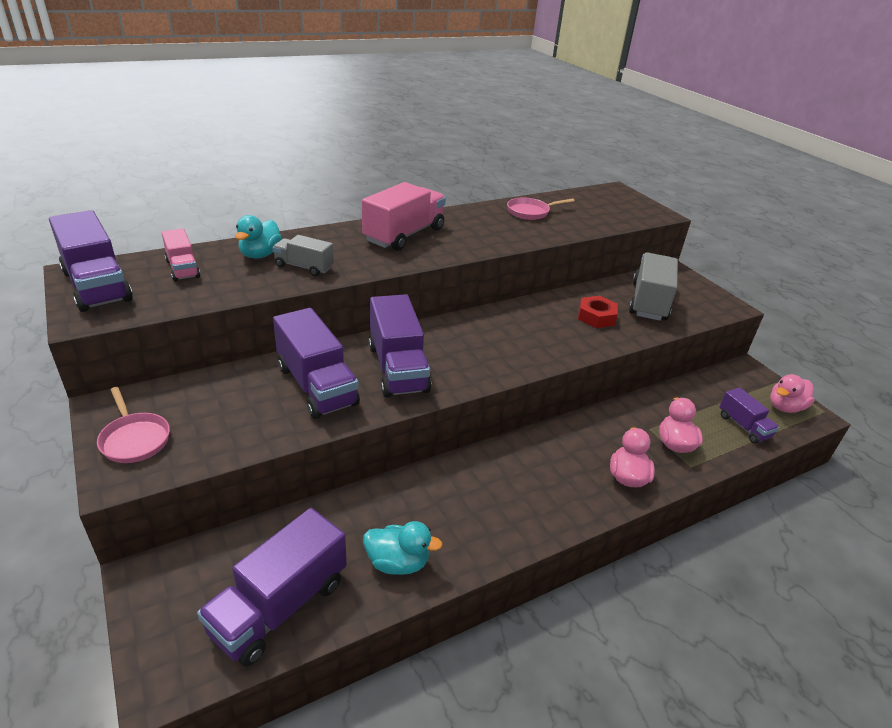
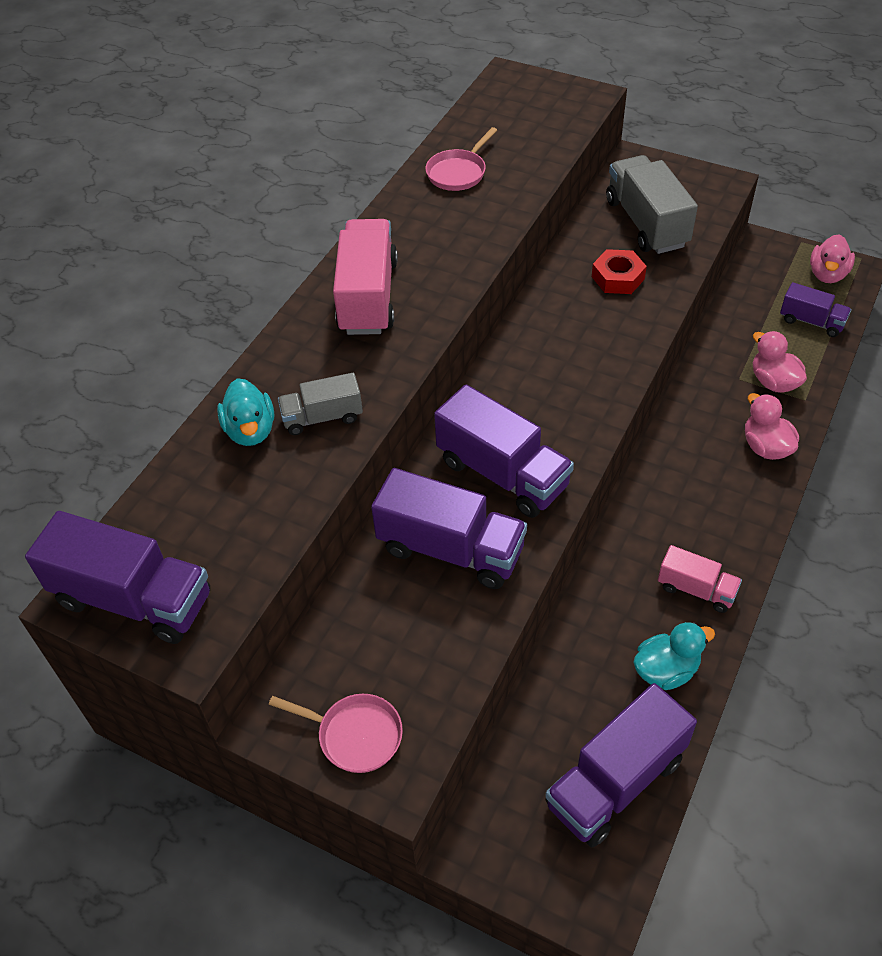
camera: 30 degrees left, 15 degrees up
(183, 269) = (193, 509): pink truck -> pink truck (696, 589)
(280, 606) = (615, 782): purple truck -> purple truck turned 45 degrees clockwise

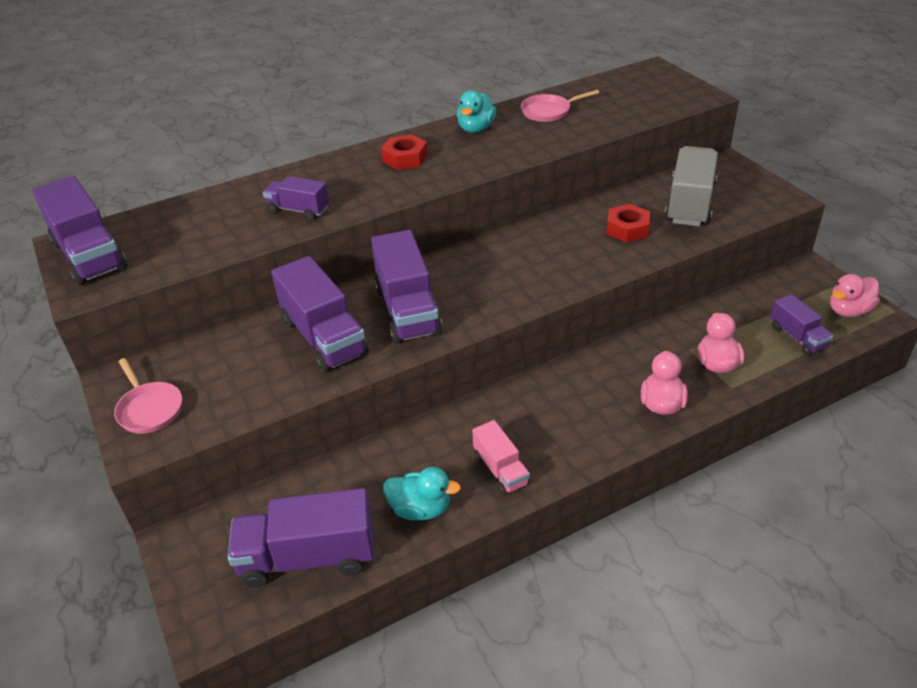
camera: 35 degrees right, 10 degrees down
(250, 431) = (251, 200): turquoise duck -> turquoise duck (476, 128)
(322, 417) = (298, 210): grey truck -> purple truck
(368, 297) = (405, 158): pink truck -> red nut

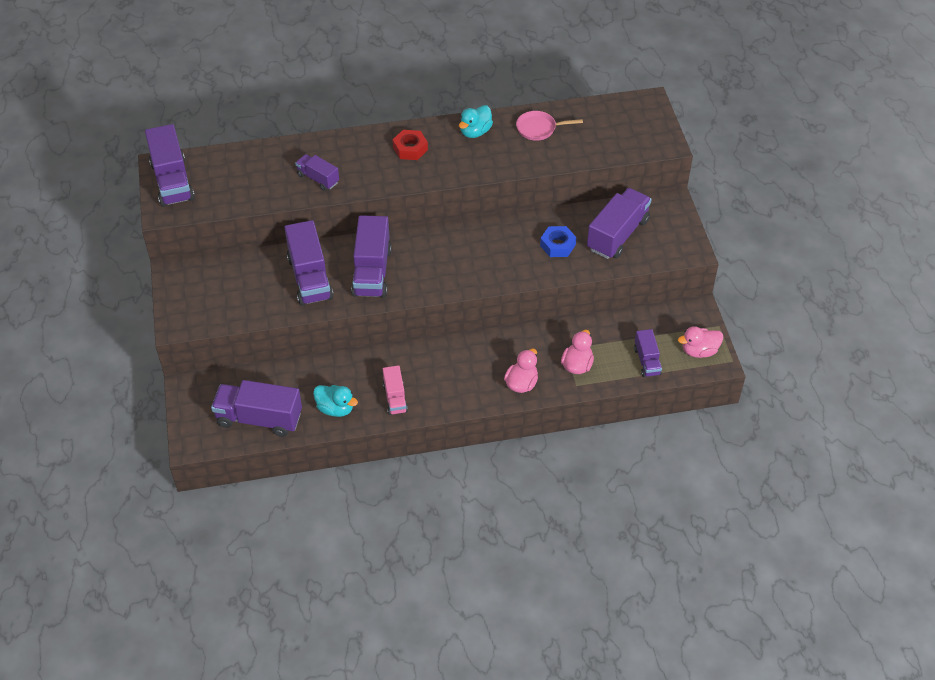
camera: 15 degrees right, 10 degrees up
(149, 409) = (188, 300): pink pan -> none
(627, 229) = (557, 245): red nut -> blue nut
(689, 204) = (617, 235): grey truck -> purple truck

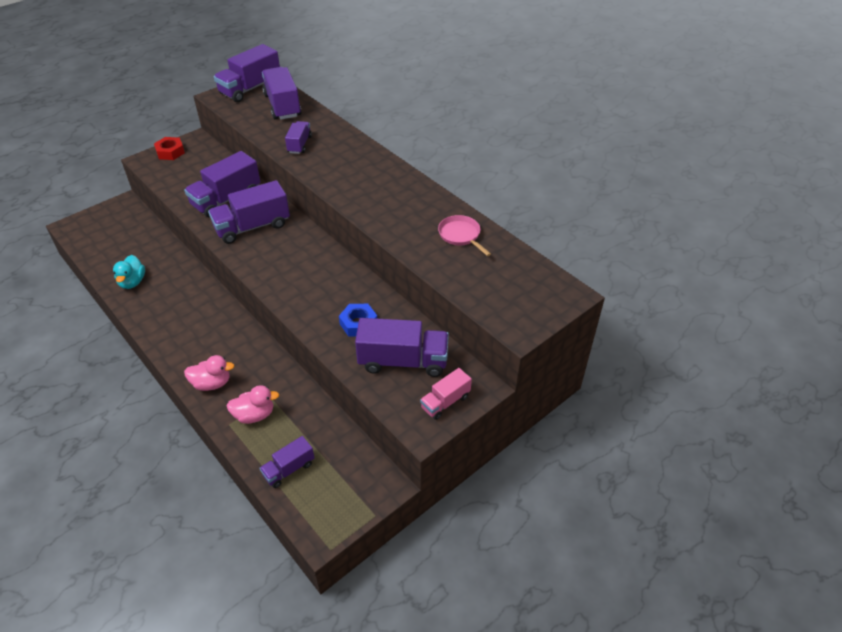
camera: 60 degrees right, 5 degrees down
(259, 419) = (106, 248): purple truck -> purple truck (282, 105)
(395, 398) = (158, 310): pink truck -> pink truck (445, 402)
(410, 149) = (371, 175): red nut -> red nut (170, 152)
(475, 132) = (422, 201): turquoise duck -> none
(699, 351) = (327, 511): pink duck -> none

